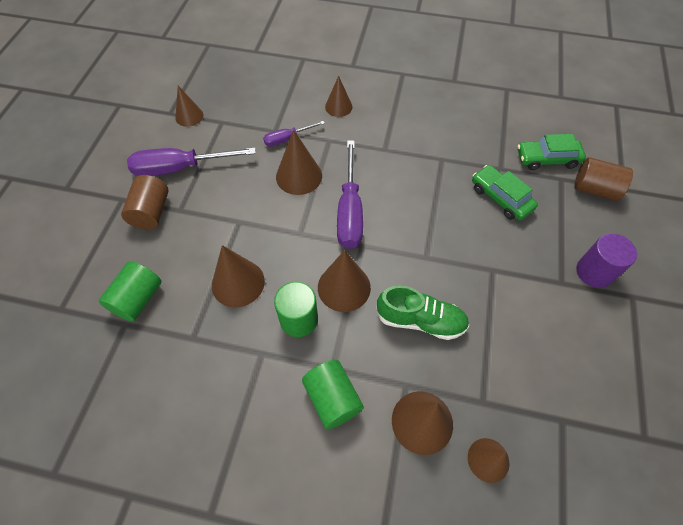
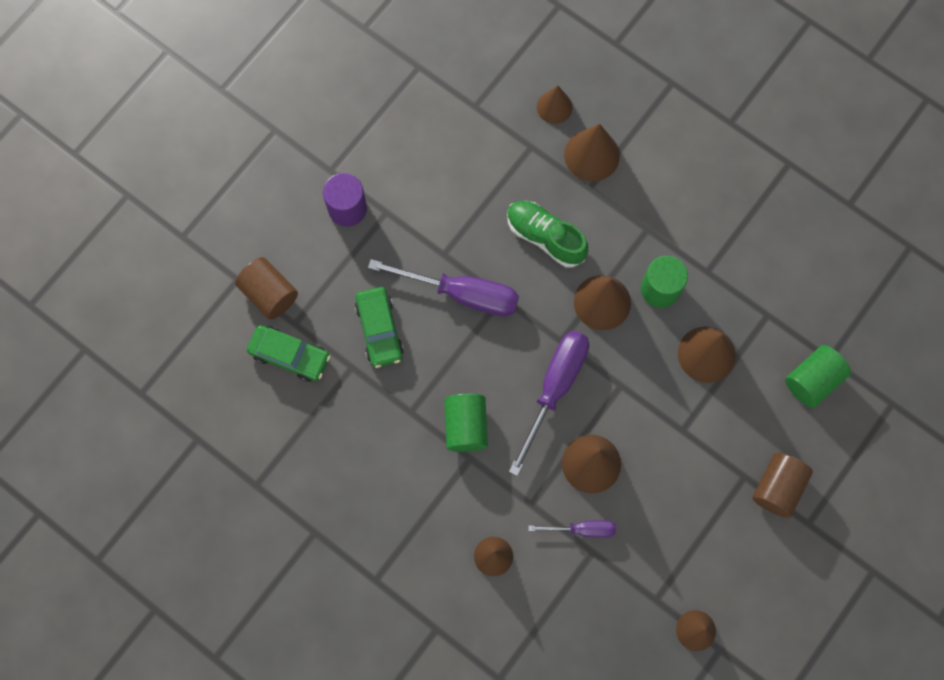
camera: 155 degrees left, 15 degrees up
(180, 168) = (729, 541): purple screwdriver -> purple screwdriver (462, 293)
(332, 398) = (658, 205): green cylinder -> green cylinder (466, 426)

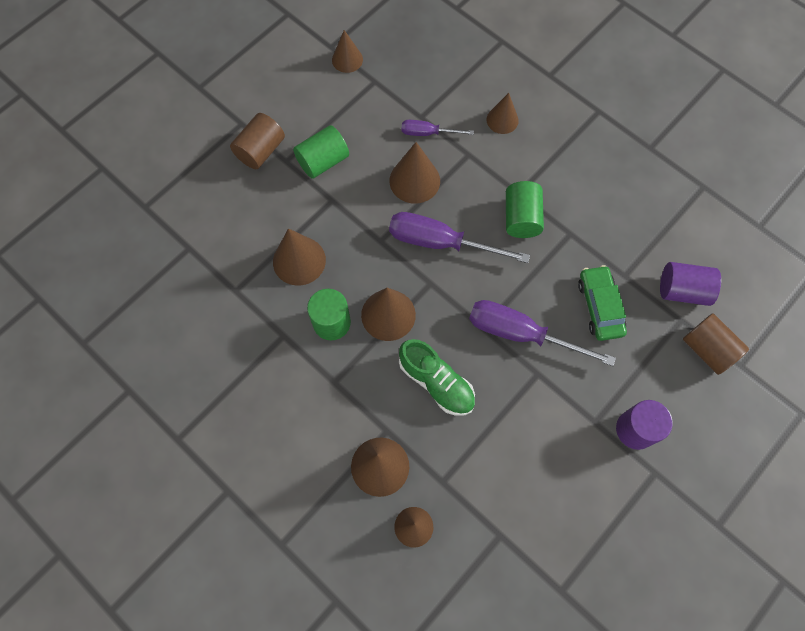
camera: 175 degrees left, 5 degrees down
(290, 355) = (682, 290): green car -> purple cylinder
(554, 388) = (440, 242): purple screwdriver -> purple screwdriver turned 75 degrees clockwise
(812, 380) = (209, 231): green cylinder -> green cylinder (323, 161)

